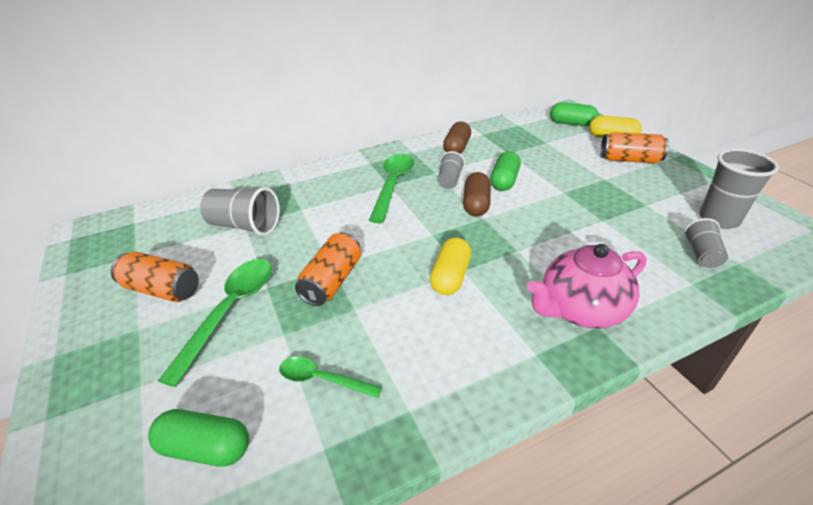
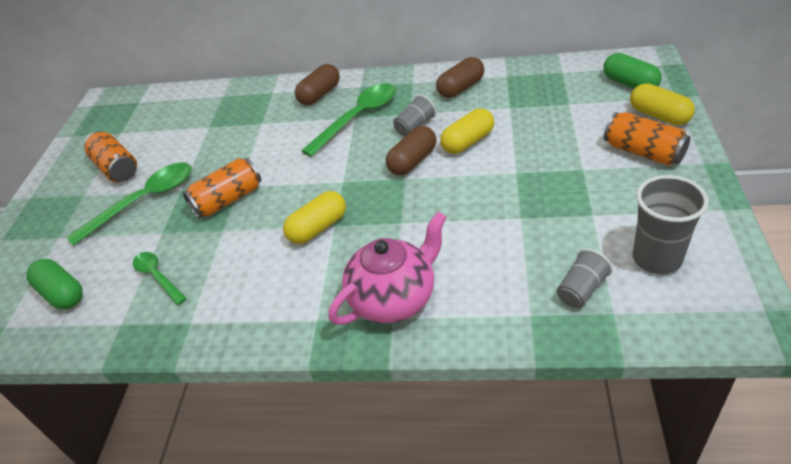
camera: 35 degrees right, 5 degrees up
(245, 226) = (208, 128): grey cup -> none
(338, 176) = (320, 94): none -> brown capsule
(504, 181) = (468, 142): green capsule -> yellow capsule
(580, 309) = (394, 298): pink teapot -> pink teapot turned 135 degrees clockwise

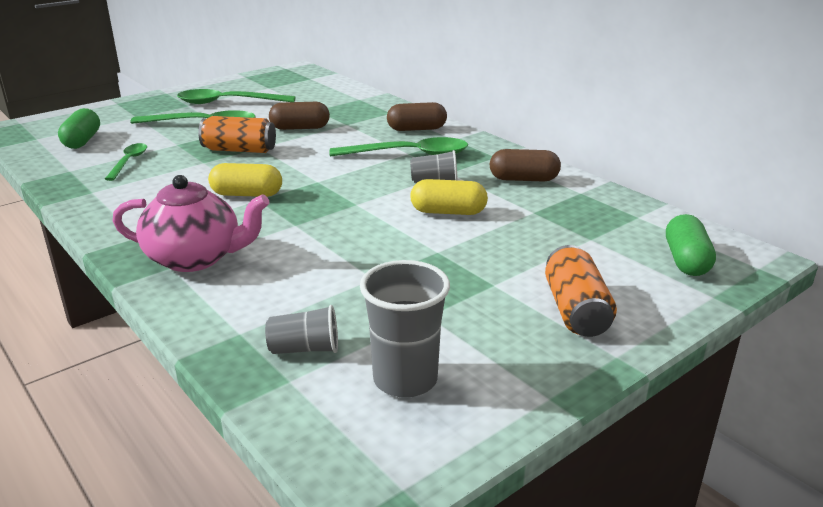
camera: 40 degrees right, 15 degrees down
(117, 168) = (228, 102): orange can -> green spoon
(412, 161) = (384, 198): brown capsule -> brown capsule (300, 128)
(659, 116) = (658, 298): yellow capsule -> none

